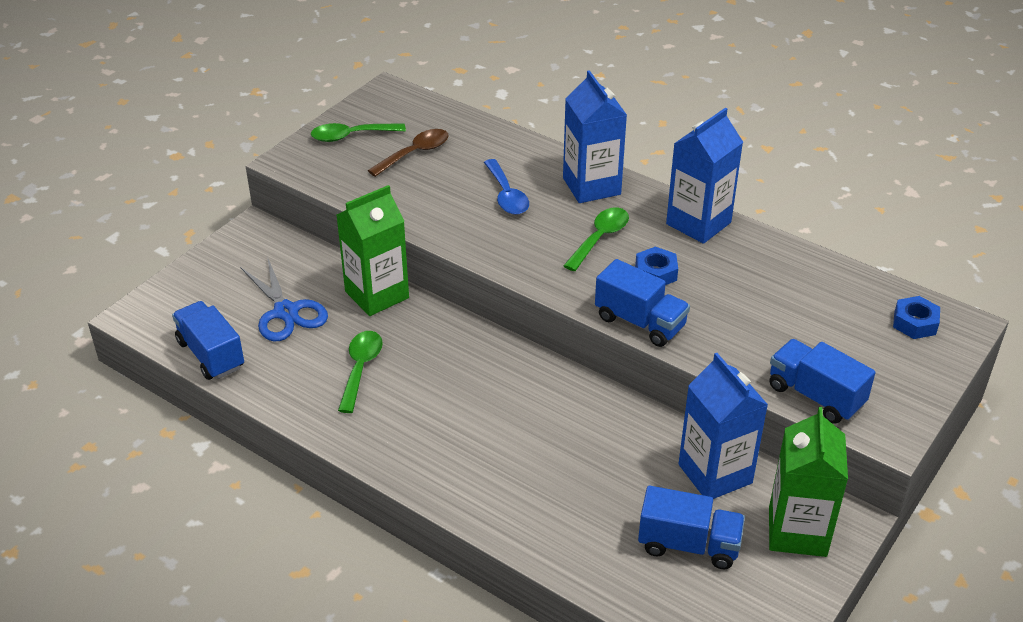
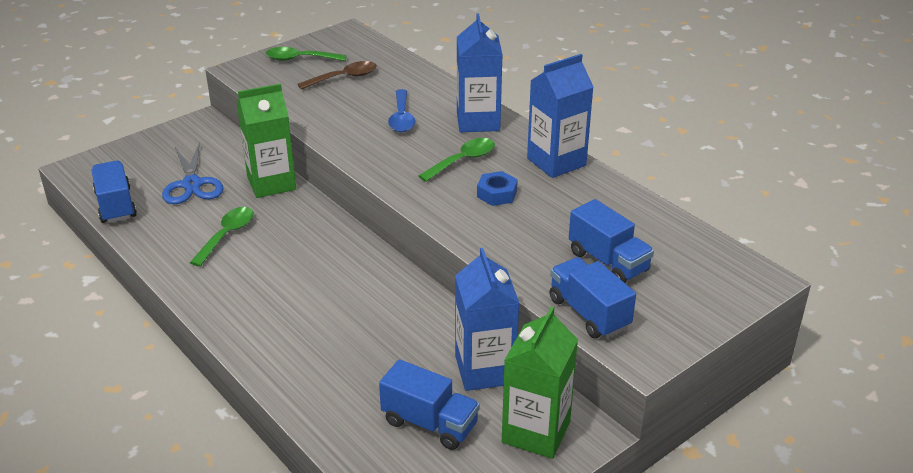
camera: 15 degrees right, 5 degrees down
(640, 322) = (461, 229): blue truck -> blue truck (608, 262)
(915, 323) = (716, 270): blue nut -> none

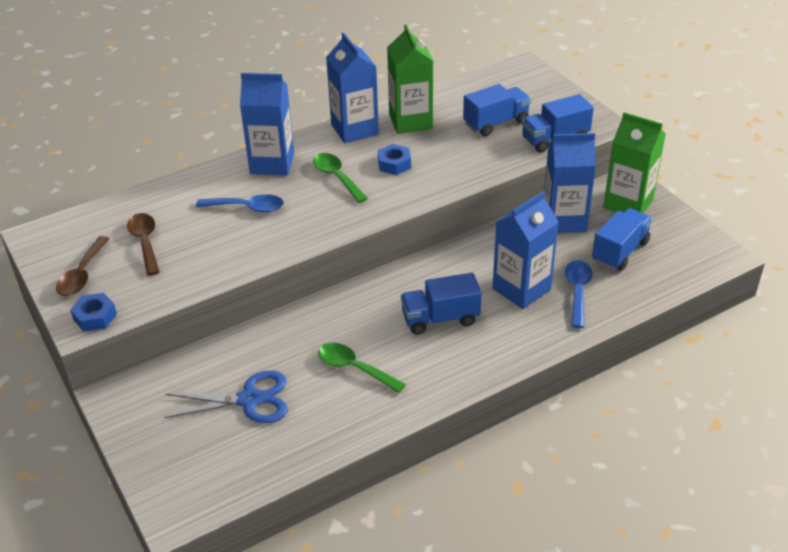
camera: 80 degrees left, 5 degrees up
(116, 205) = (271, 465): blue truck -> blue truck (440, 319)
(248, 73) = (95, 317): none -> blue nut
(271, 183) = (269, 336): green carton -> green carton (410, 121)
(300, 59) = (82, 274): green spoon -> brown spoon
(347, 385) = (577, 292): none -> blue spoon
(348, 338) = (521, 289): none -> blue carton

